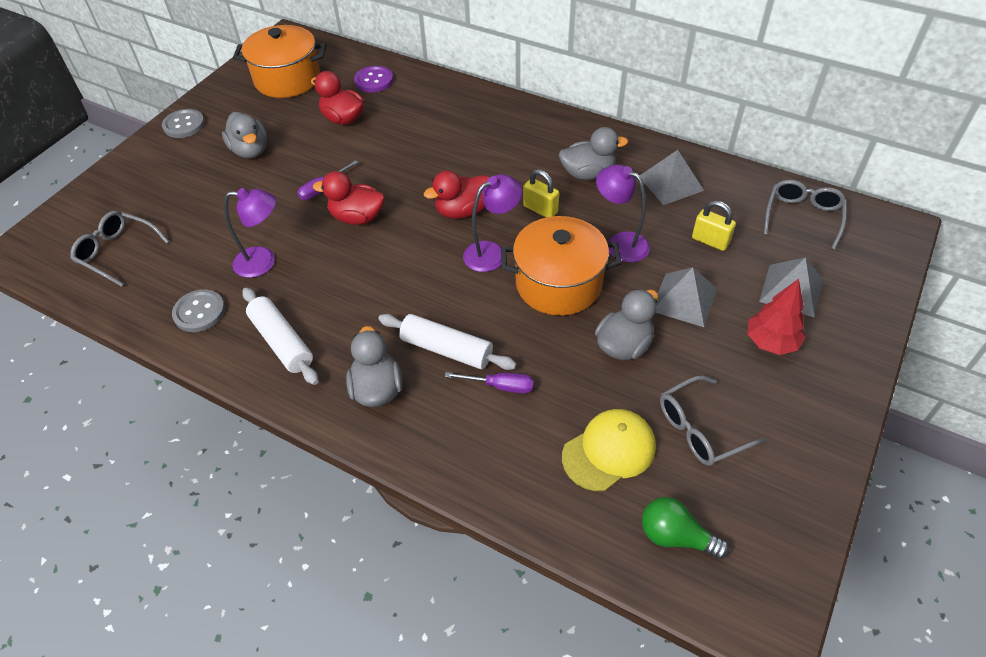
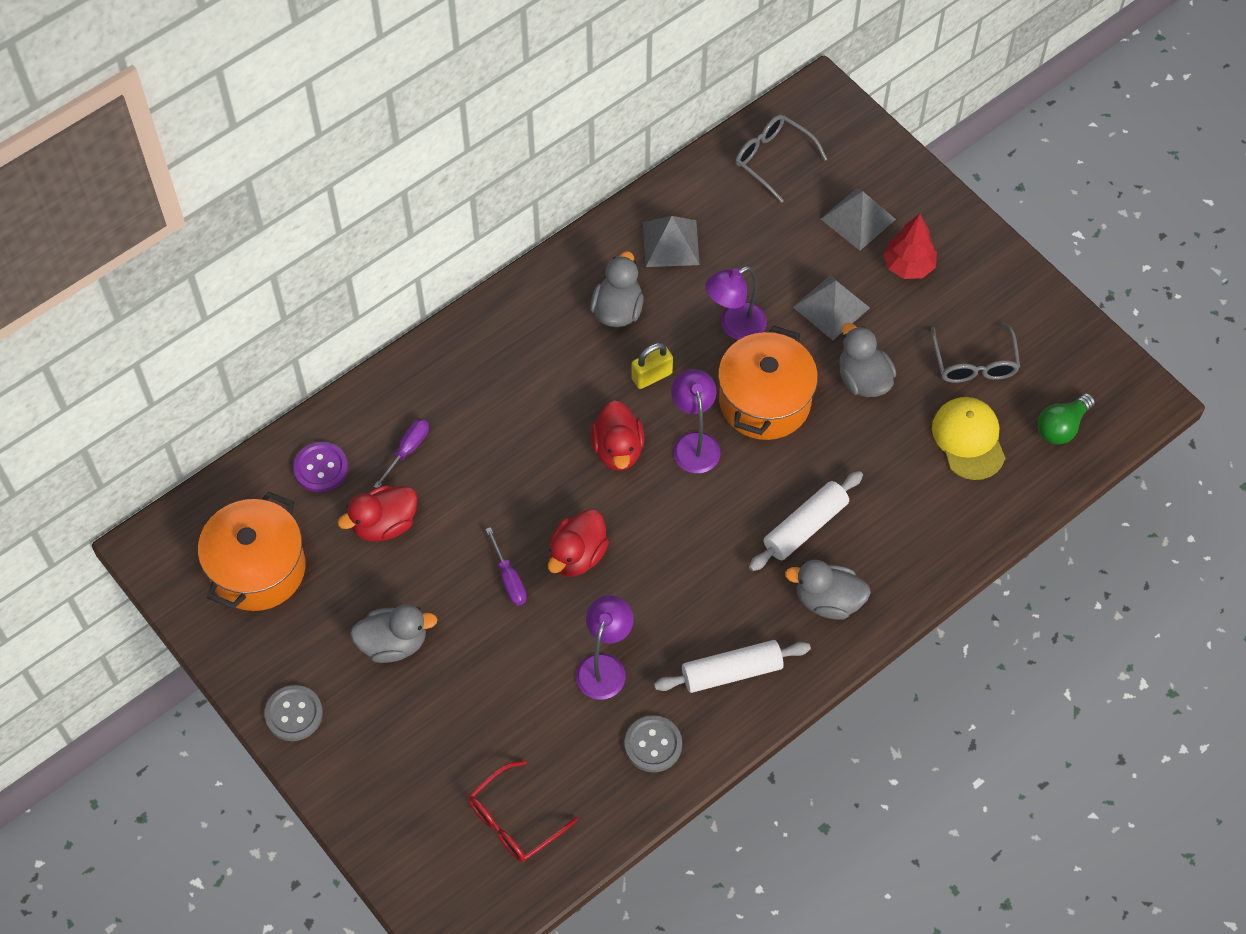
camera: 70 degrees left, 10 degrees up
(117, 252) = (513, 821): grey glasses -> red glasses
(500, 386) = (867, 496): purple screwdriver -> purple screwdriver (407, 450)
(710, 241) = (768, 250): yellow padlock -> none

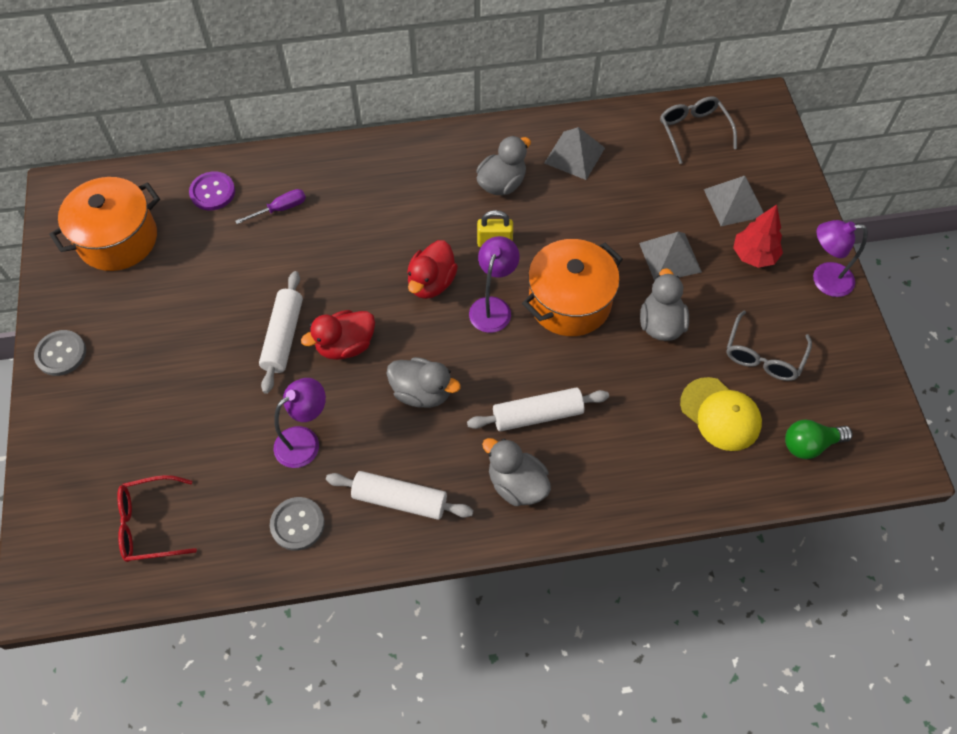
camera: 30 degrees right, 0 degrees up
(384, 524) = (225, 252): red duck -> none
(393, 643) = (167, 340): grey duck -> grey duck (422, 392)
(509, 579) = (283, 336): purple screwdriver -> white rolling pin
(734, 326) = (583, 236): purple lamp -> purple lamp (824, 280)
(968, 439) = (720, 414): yellow cap -> yellow cap turned 120 degrees clockwise

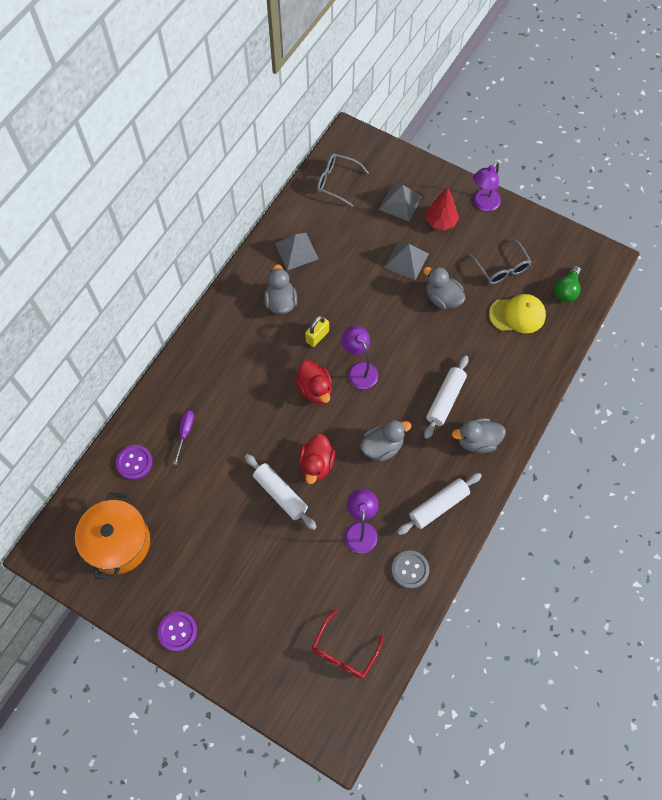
camera: 50 degrees left, 5 degrees up
(61, 354) = (177, 631): grey button -> purple button
(569, 302) = (390, 330): orange pot -> none

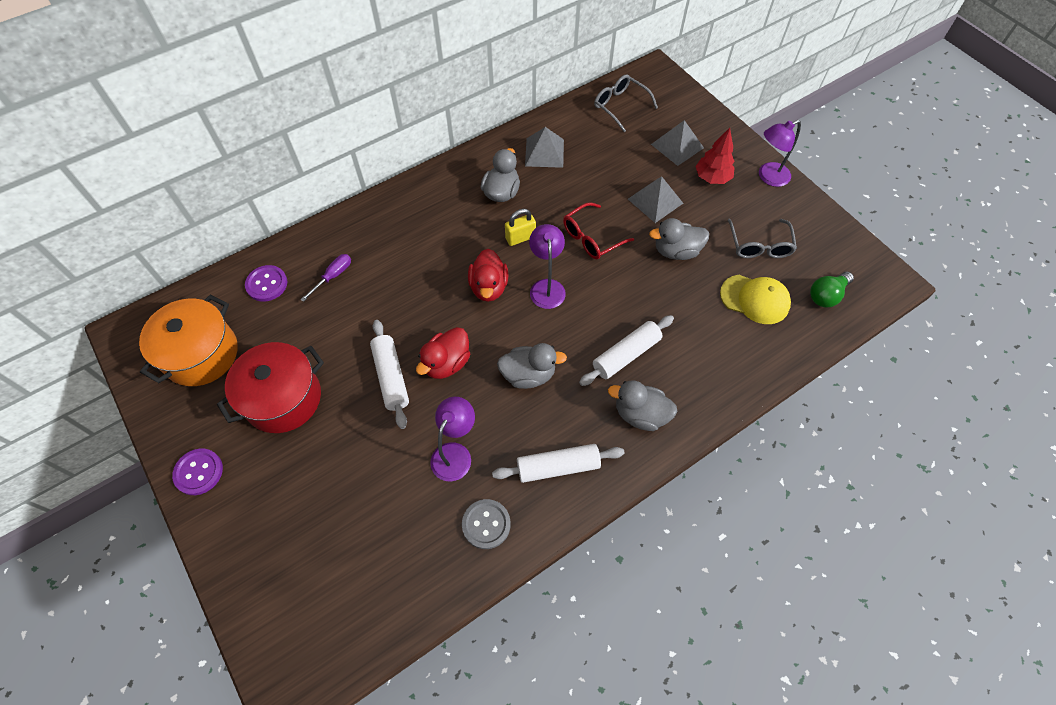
camera: 25 degrees right, 5 degrees down
(207, 547) = (283, 398): none -> red pot
(344, 651) = (358, 583): red glasses -> red glasses (591, 238)
(442, 298) = (676, 251): grey duck -> grey duck turned 75 degrees counterclockwise

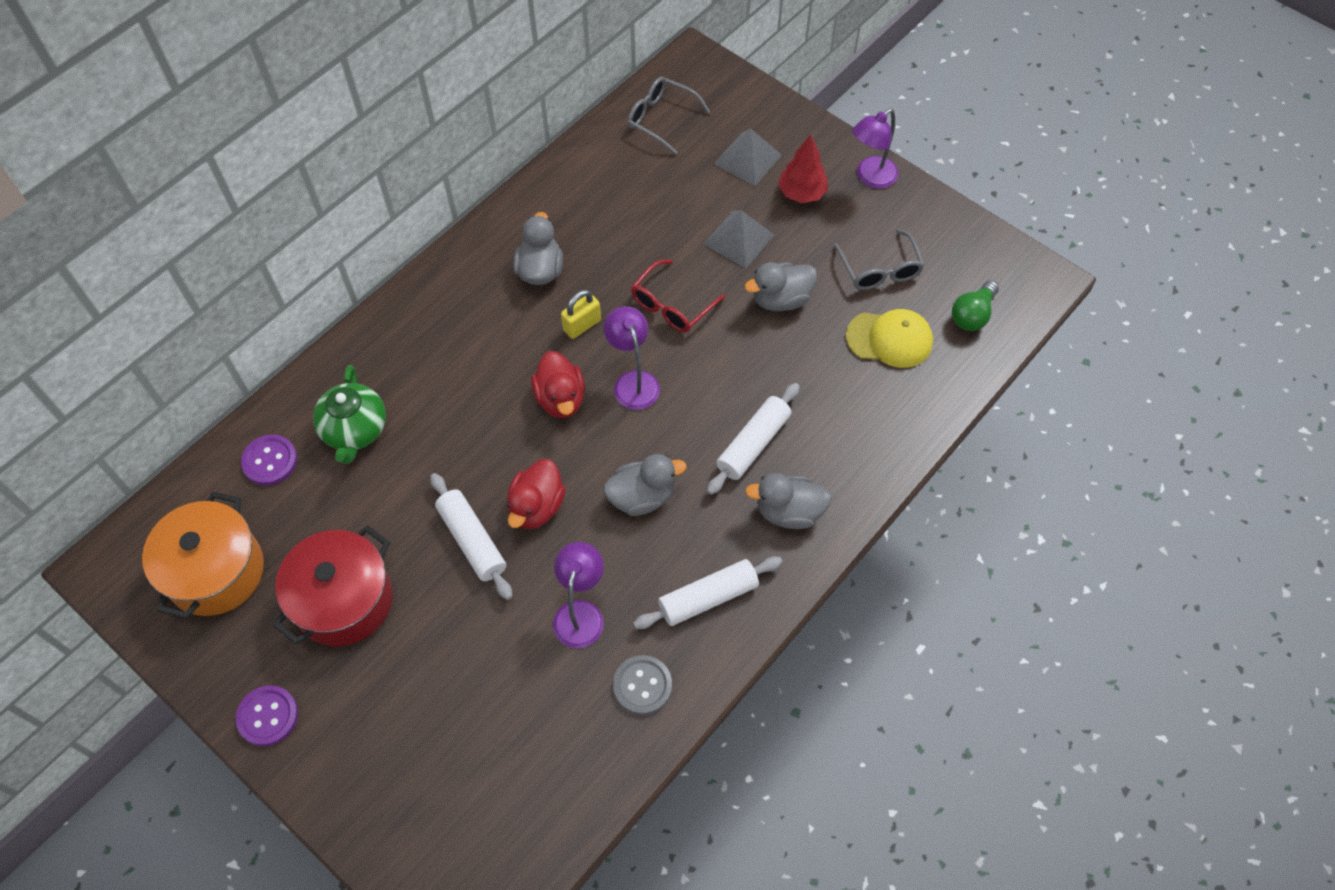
camera: 15 degrees left, 0 degrees up
(333, 276) = (355, 430): purple screwdriver -> green teapot
(544, 152) = (580, 204): grey pyramid -> none

